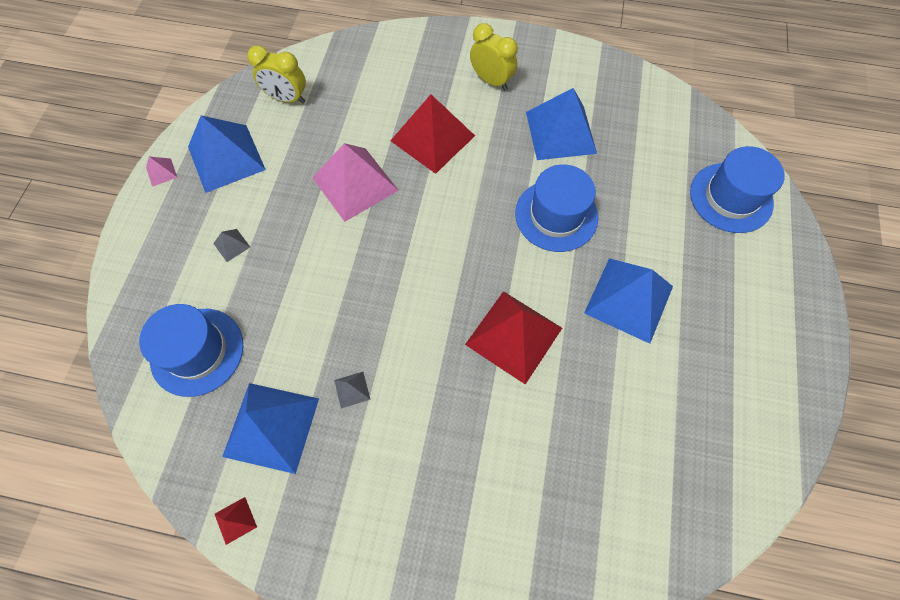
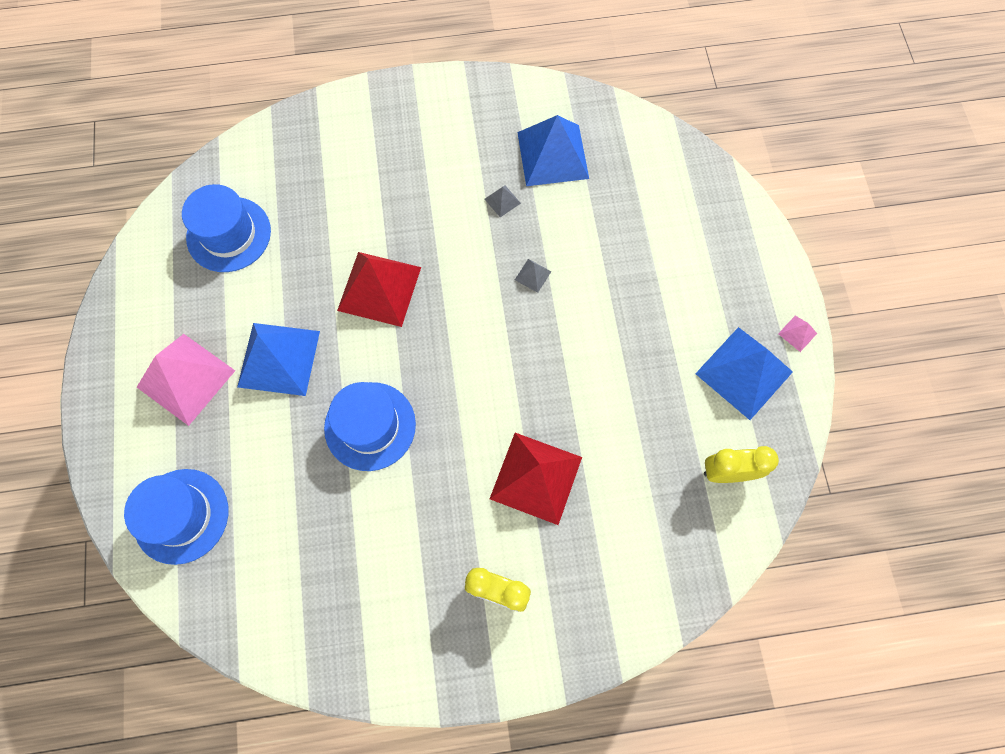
camera: 160 degrees right, 5 degrees up
(197, 351) = (646, 187): blue hat -> blue hat (229, 234)
(231, 245) = (677, 284): grey pyramid -> grey pyramid (533, 275)
(235, 520) = (545, 92): red pyramid -> none
(355, 184) = (593, 390): pink pyramid -> pink pyramid (185, 379)
(560, 132) = (391, 539): blue pyramid -> none

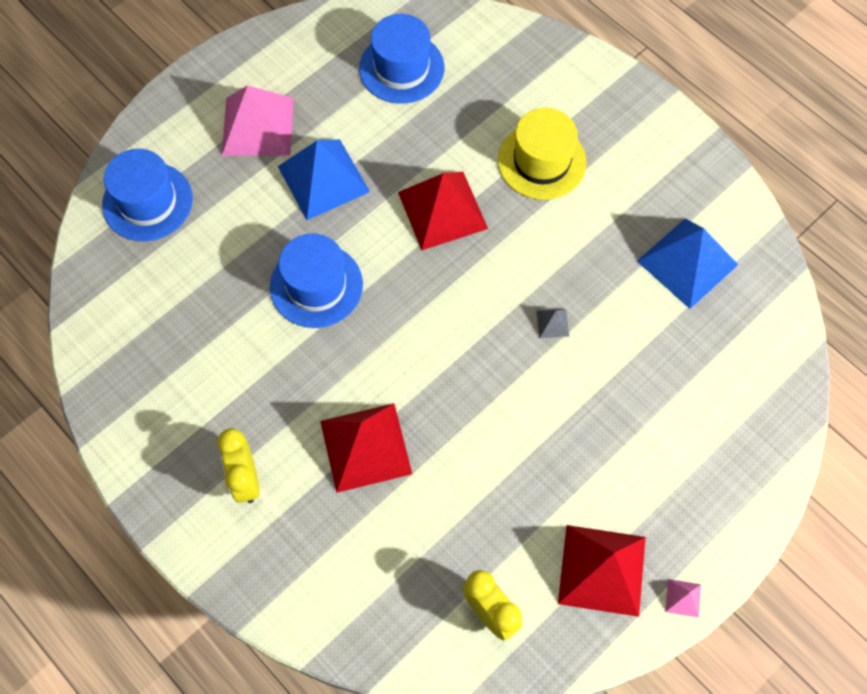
camera: 55 degrees right, 5 degrees down
(395, 192) = (542, 161): none -> yellow hat
(502, 201) = (605, 251): grey pyramid -> none
(744, 373) = (602, 570): blue pyramid -> red pyramid

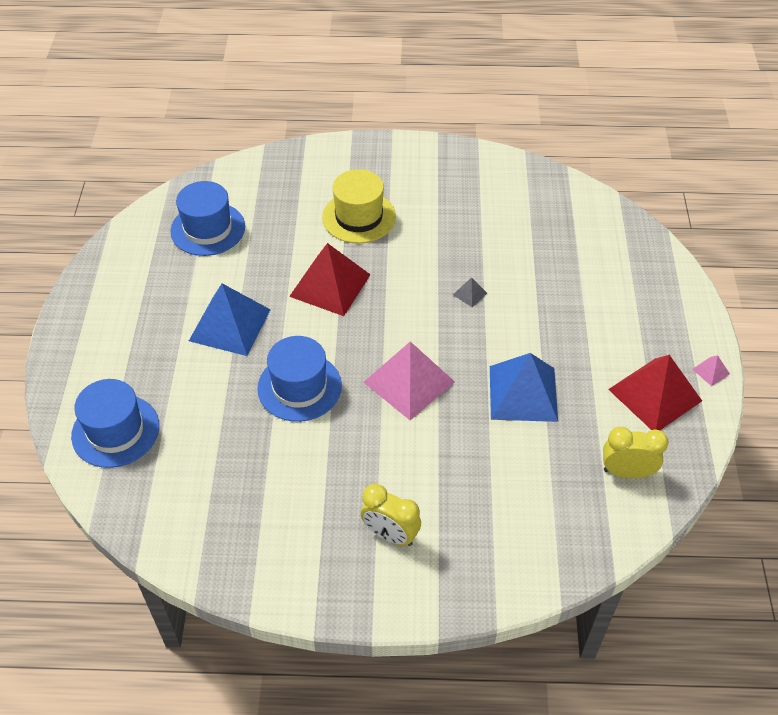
camera: 45 degrees left, 15 degrees down
(257, 126) = (145, 328): pink pyramid -> pink pyramid (409, 382)
(366, 447) = (444, 449): red pyramid -> none
(687, 263) = (504, 208): blue pyramid -> blue pyramid (523, 393)

